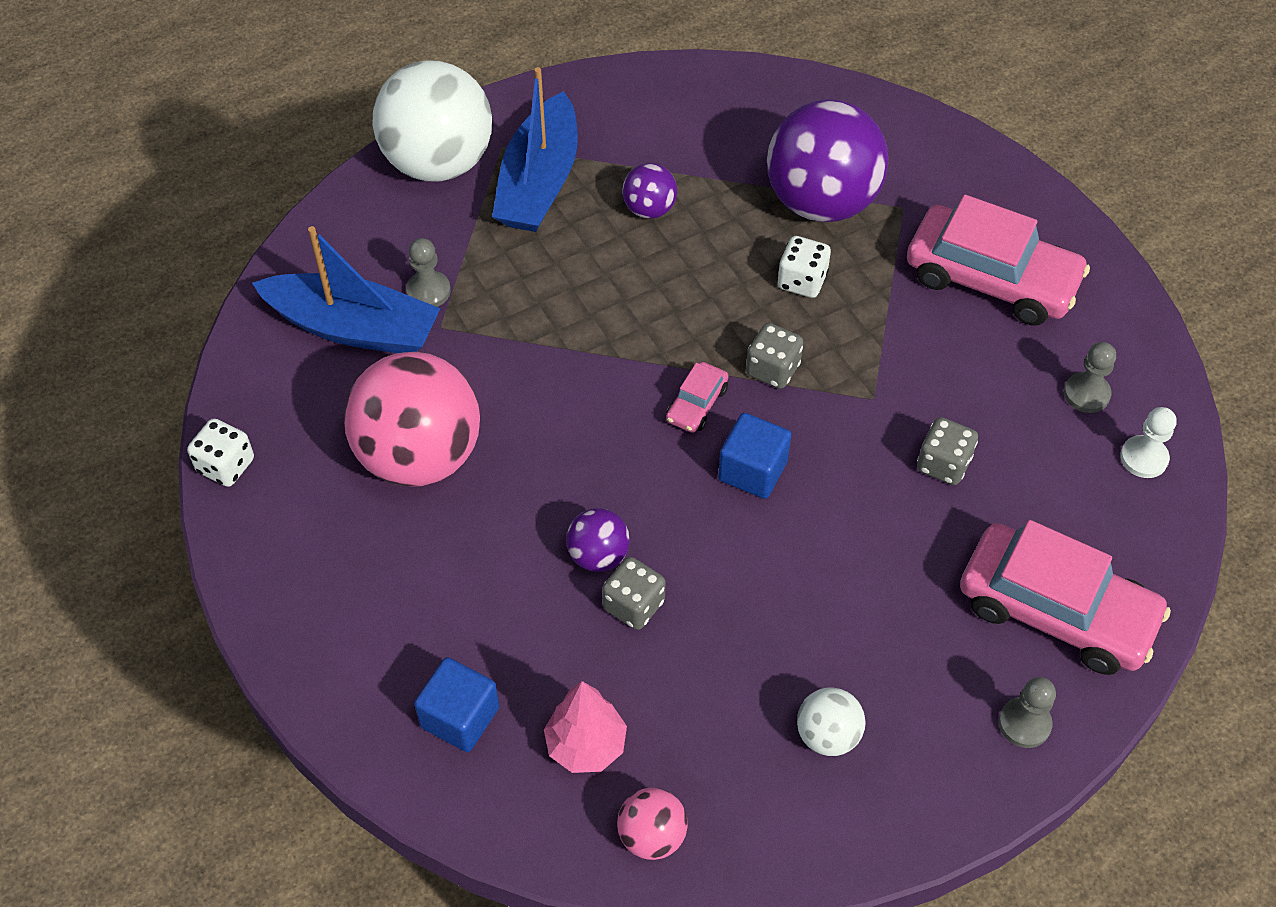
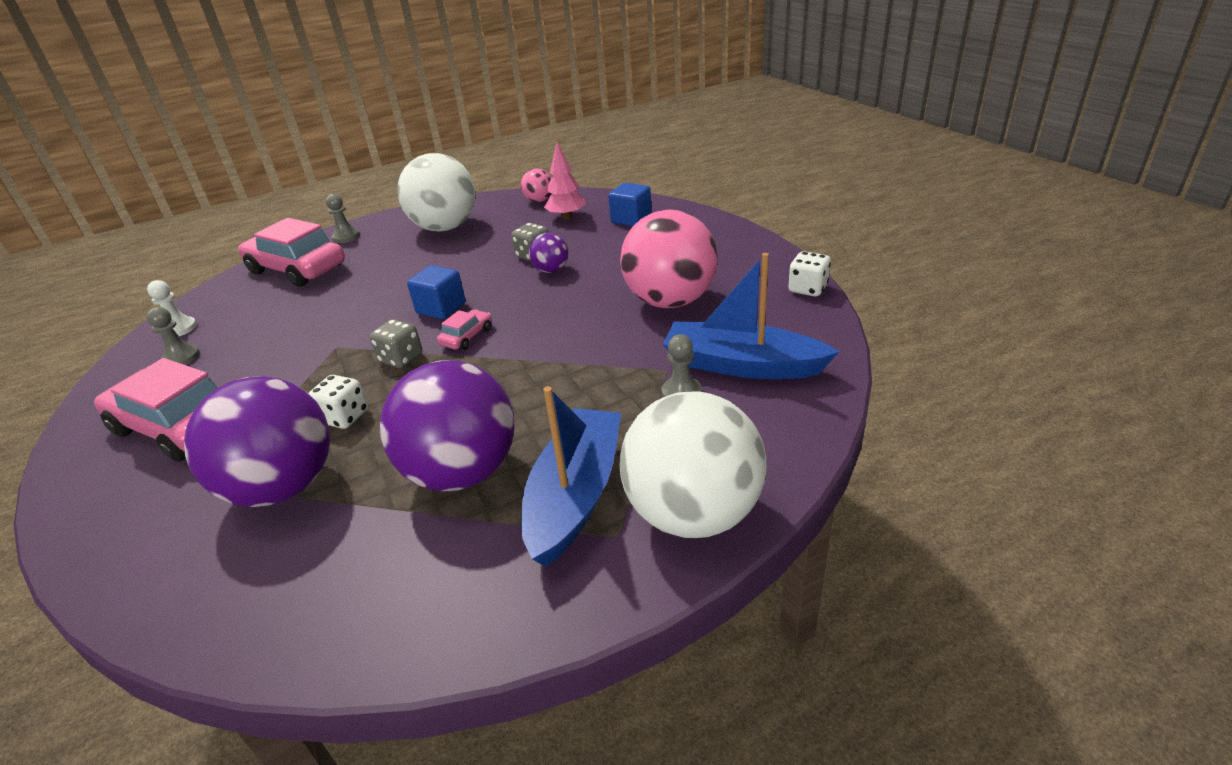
camera: 175 degrees left, 20 degrees down
(649, 209) = (462, 472): purple ball -> purple ball, size x2.17
(827, 735) = (445, 227): white ball -> white ball, size x2.17
(943, 464) = (313, 318): grey dice -> none

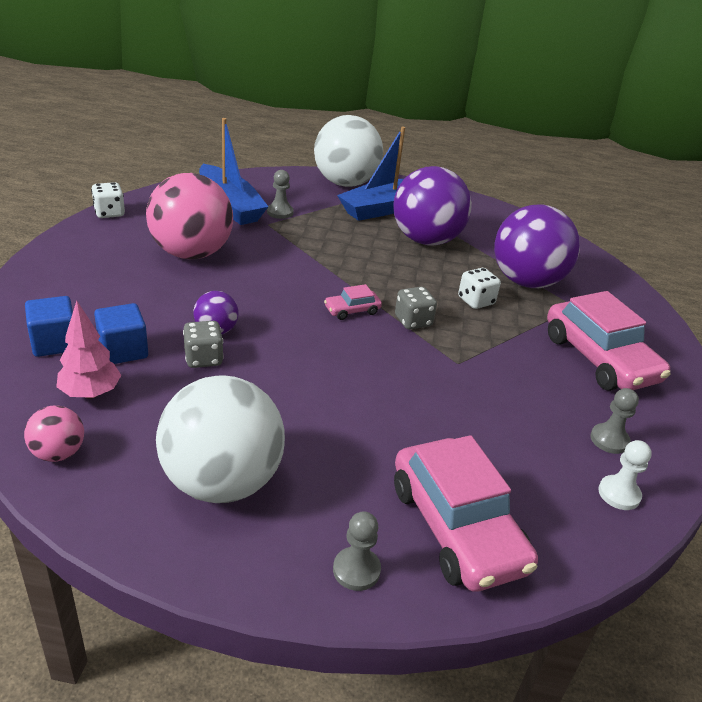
camera: 150 degrees left, 0 degrees up
(441, 308) = (346, 349): blue cube -> blue cube (123, 350)

